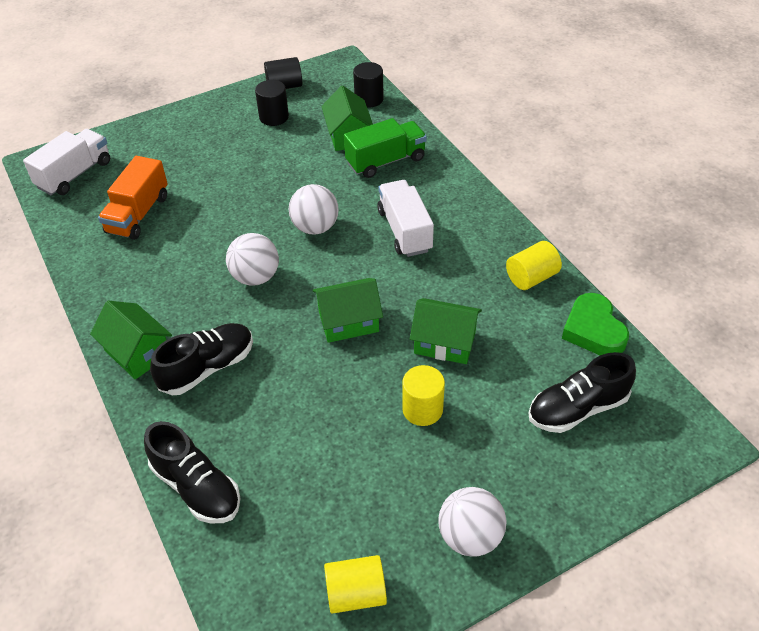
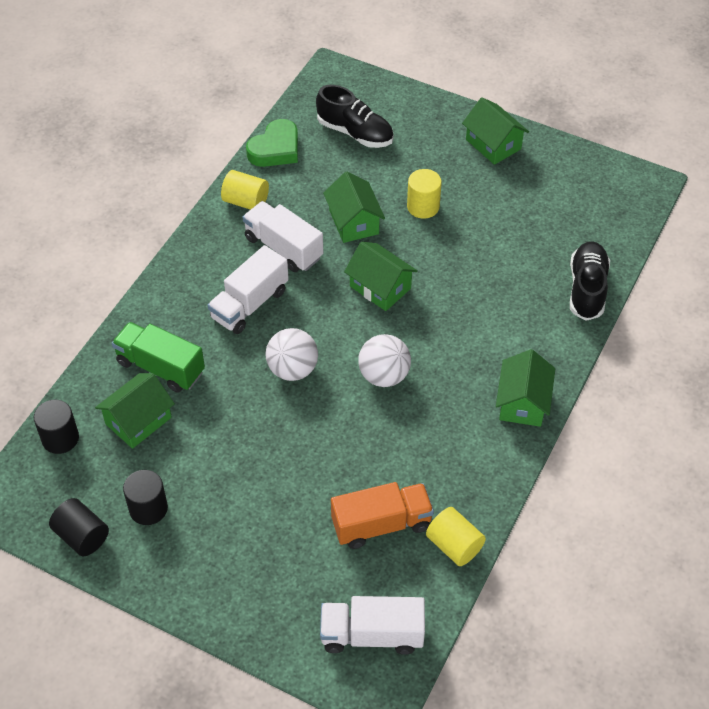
camera: 125 degrees left, 5 degrees up
(207, 368) = (496, 347): black shoe -> none
(356, 593) = (574, 176): yellow cylinder -> yellow cylinder (454, 545)
(451, 278) = (283, 248): none -> white truck
(470, 537) = (493, 144): white ball -> green house

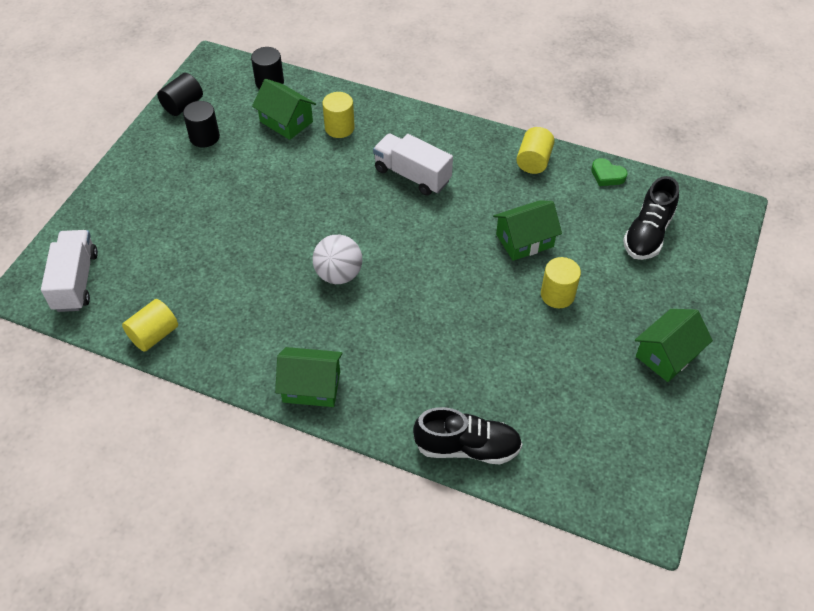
camera: 85 degrees right, 0 degrees up
(160, 367) = (339, 128): green truck -> yellow cylinder
(275, 149) = (607, 175): green heart -> green heart, size x0.61
(283, 248) = (482, 192): white truck -> none
(292, 369) = (342, 210): white ball -> none
(380, 287) = (444, 266): green house -> none
(381, 524) = (179, 281): orange truck -> none

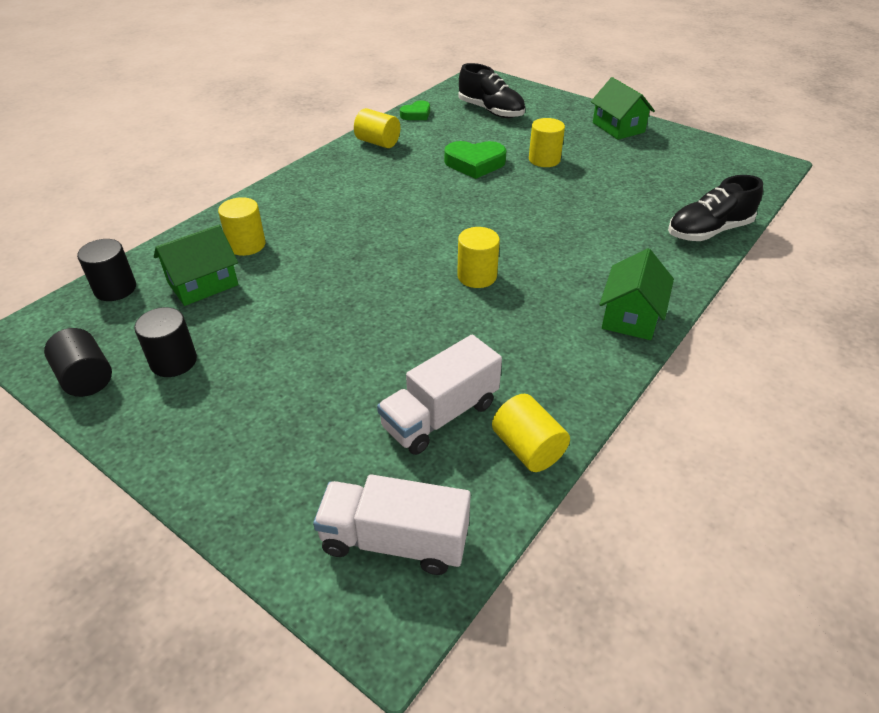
camera: 75 degrees left, 10 degrees down
(338, 274) = (477, 276): white ball -> yellow cylinder
(412, 175) = (355, 208): white truck -> white truck (440, 415)
(467, 447) = (708, 231): black shoe -> black shoe turned 135 degrees counterclockwise
(524, 240) = (475, 163): green house -> green heart

